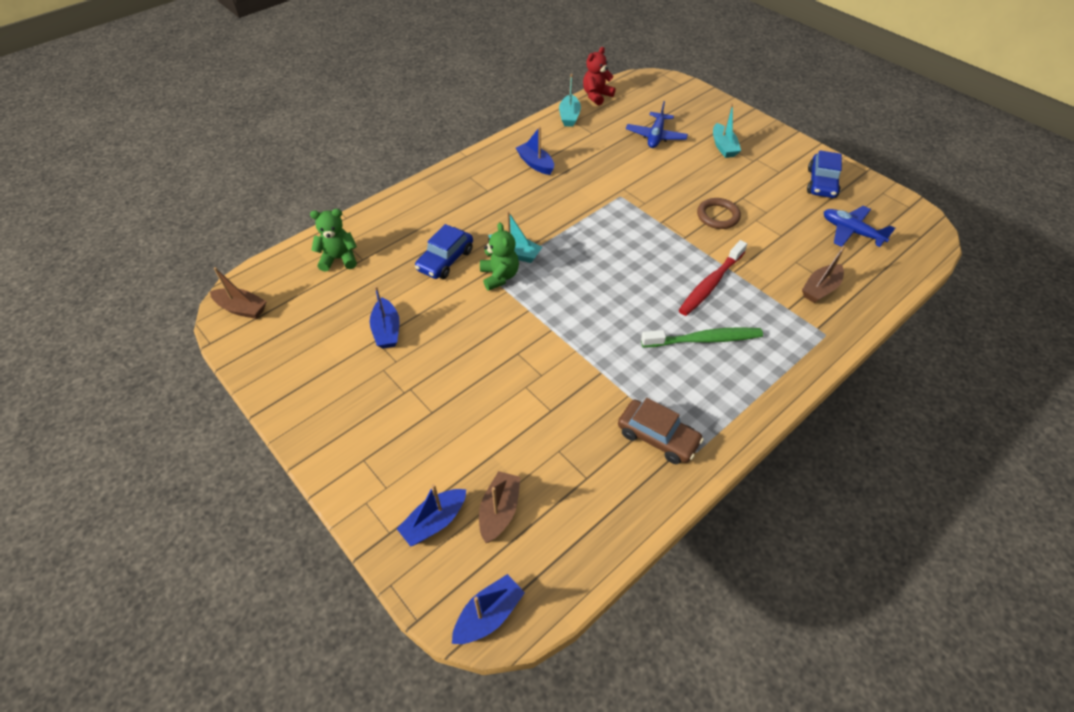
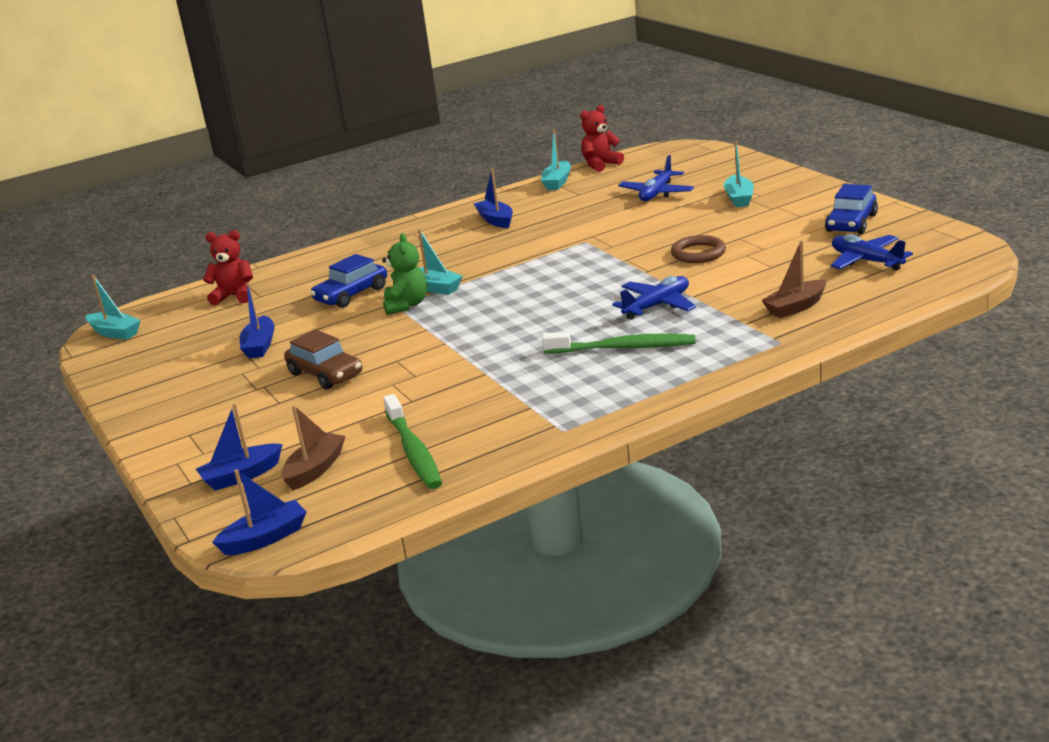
camera: 15 degrees right, 25 degrees down
(242, 309) = (115, 333): brown boat -> turquoise boat
(339, 259) = (234, 296): green teddy bear -> red teddy bear
(578, 483) = (414, 451): none -> green toothbrush
(657, 437) = (524, 419): brown car -> brown car (325, 374)
(711, 284) = (657, 306): red toothbrush -> blue plane

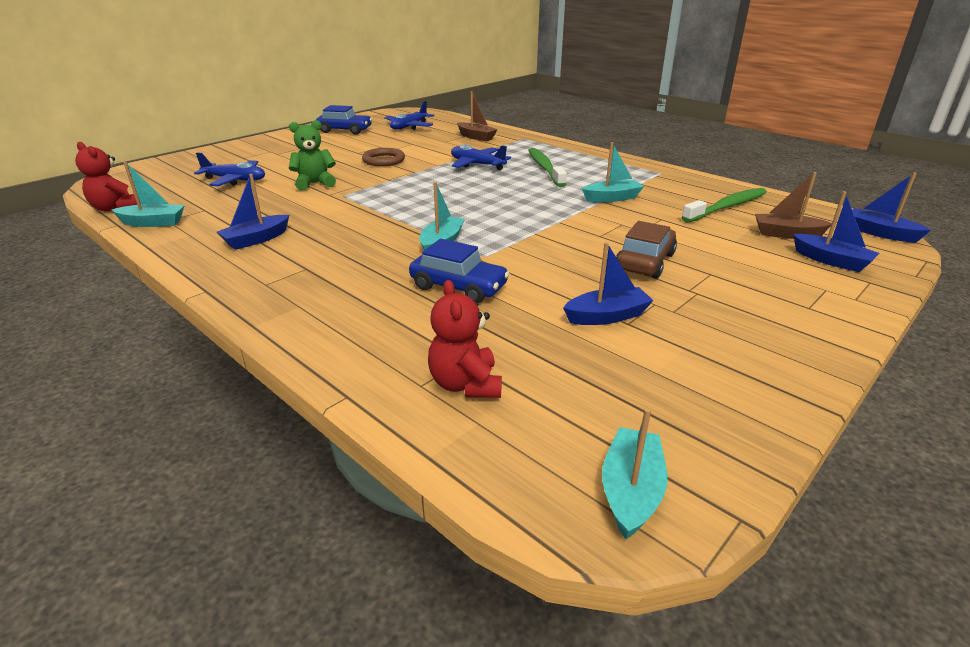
camera: 110 degrees left, 5 degrees up
(406, 305) = (484, 250): green teddy bear -> green teddy bear (314, 183)
(739, 198) = (273, 156): turquoise boat -> turquoise boat (612, 198)

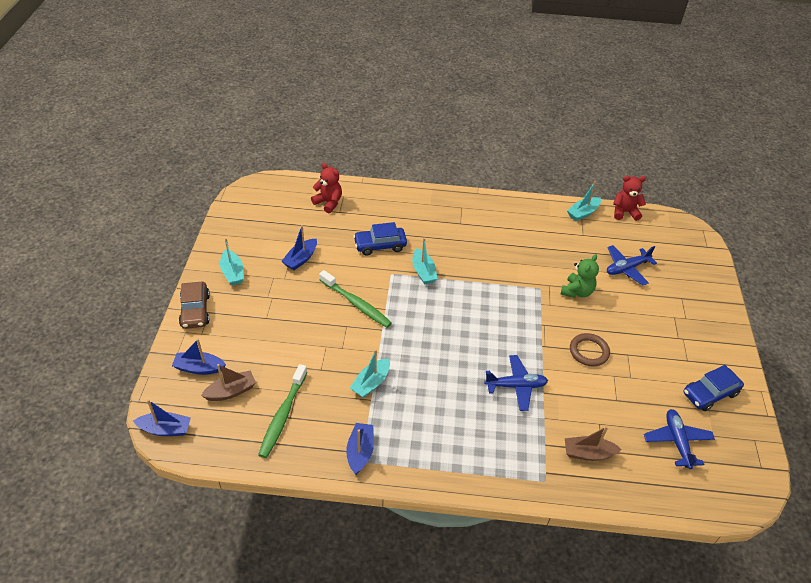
camera: 140 degrees right, 15 degrees up
(256, 239) = (514, 228): blue boat -> blue boat (360, 452)
(545, 168) = (460, 411): green toothbrush -> green toothbrush (356, 304)
(631, 491) = (253, 194): turquoise boat -> turquoise boat (233, 273)
(645, 262) = (306, 311): brown car -> brown car (195, 311)

